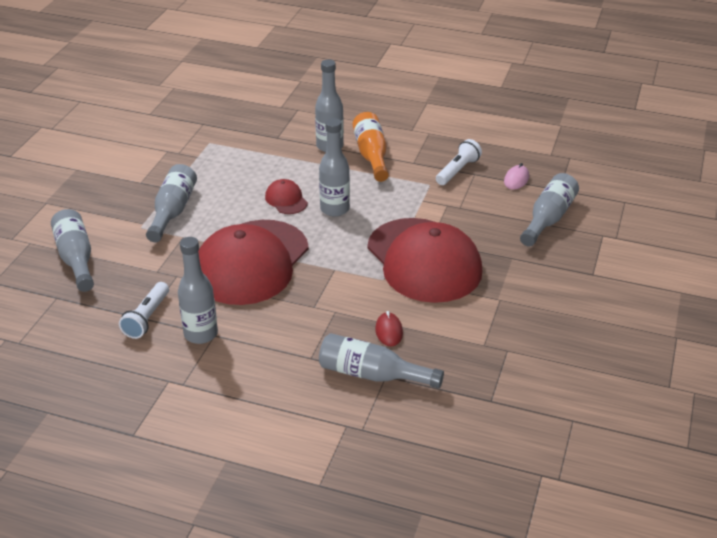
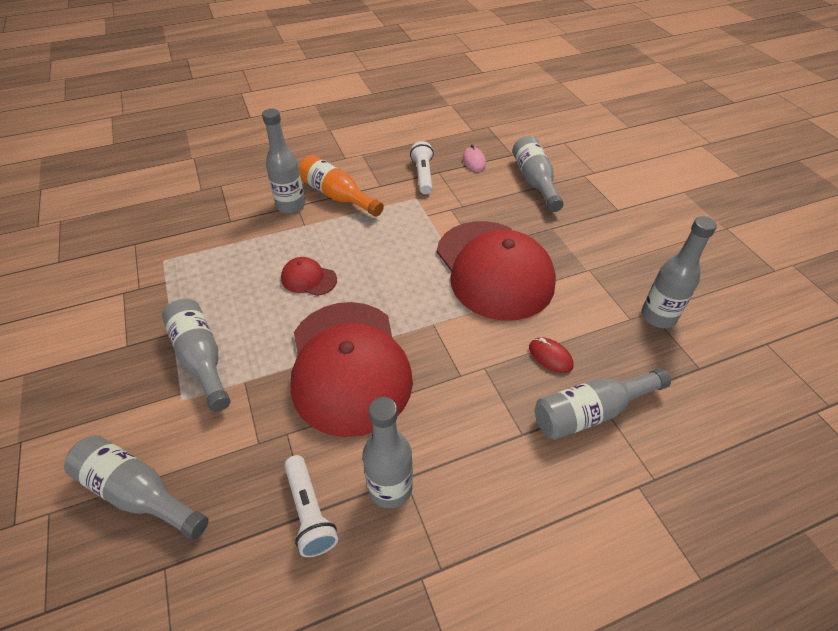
camera: 40 degrees left, 10 degrees up
(334, 209) = (364, 263): grey bottle -> grey bottle (658, 316)
(424, 260) = (494, 269): red cap -> red cap turned 45 degrees clockwise

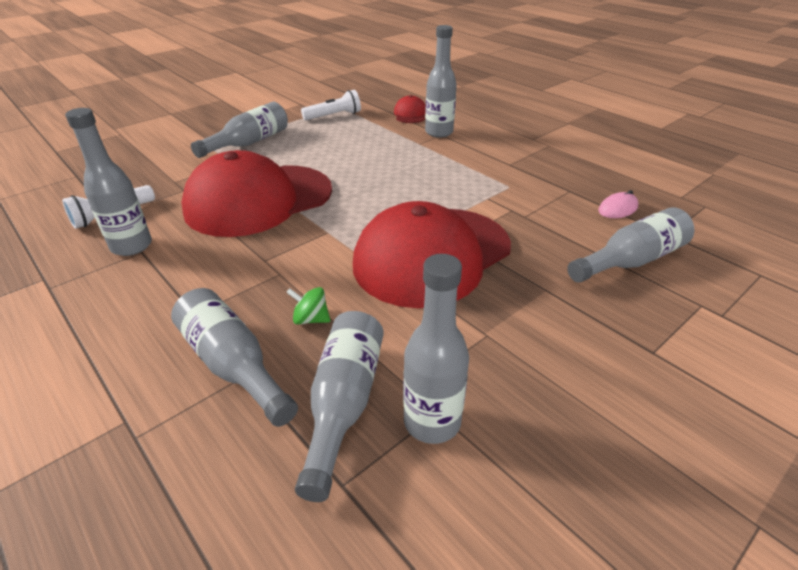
camera: 70 degrees right, 10 degrees down
(138, 493) = (132, 154): grey bottle -> grey bottle (343, 403)
(308, 279) = (352, 160): red cap -> red cap (410, 114)
(338, 196) = (472, 148): orange bottle -> none
(423, 175) = (552, 183): white flashlight -> white flashlight (334, 116)
(550, 356) = (311, 319): red mouse -> green spinning top

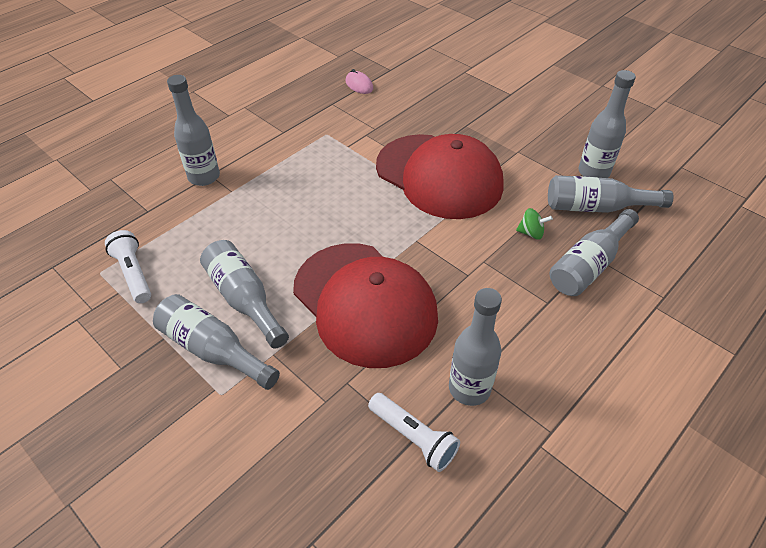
camera: 95 degrees left, 10 degrees up
(311, 319) = (531, 233): green spinning top -> green spinning top turned 90 degrees counterclockwise
(410, 114) = (144, 202): red cap -> none
(630, 261) = (426, 89): grey bottle -> grey bottle (244, 299)

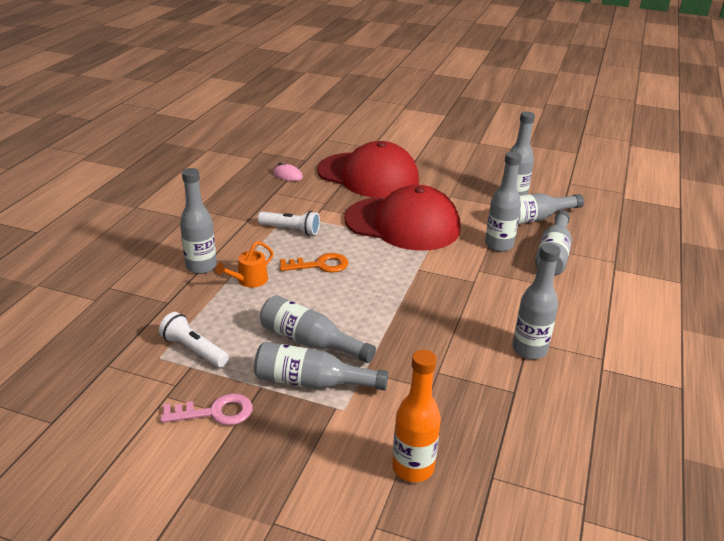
camera: 25 degrees left, 15 degrees down
(104, 353) = (215, 412): none -> pink key
(236, 206) = (249, 280): none -> orange watering can
(239, 495) = (413, 467): none -> orange bottle
(316, 206) = (320, 265): none -> orange key
(365, 303) = (411, 319): red cap -> red cap (368, 175)
(413, 437) = (513, 390): white flashlight -> white flashlight (291, 230)
(531, 233) = (499, 245): green spinning top -> grey bottle

